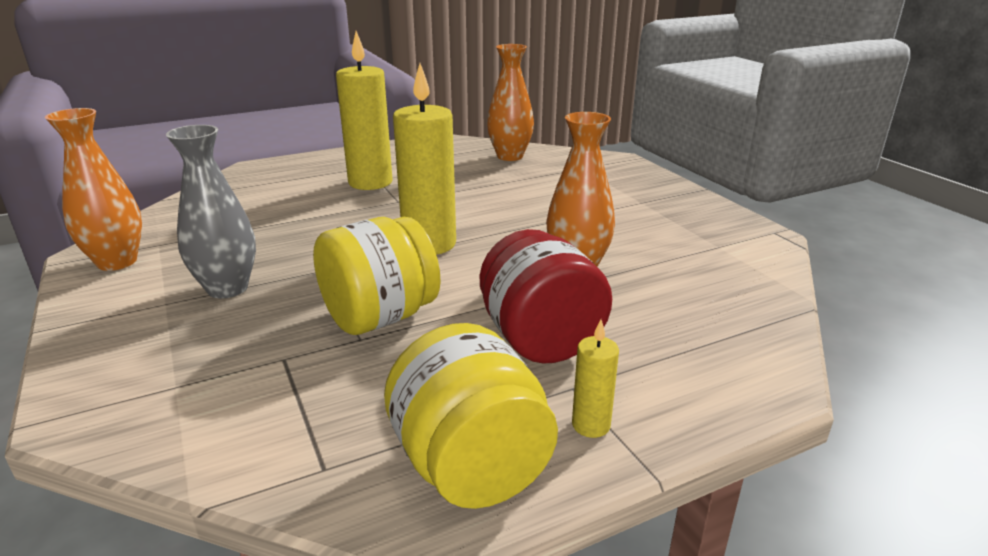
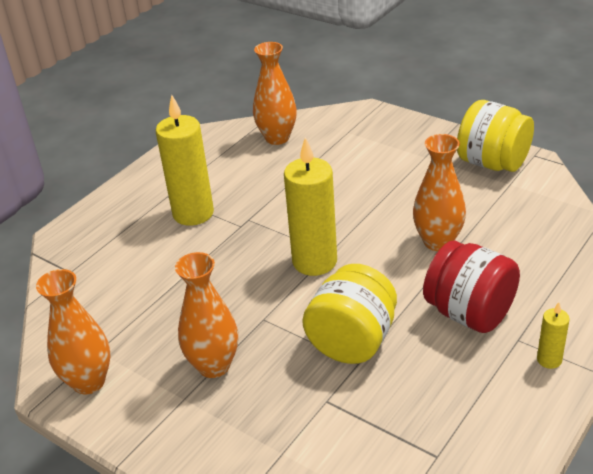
camera: 25 degrees left, 10 degrees up
(227, 288) = (214, 365): grey vase -> orange vase
(471, 466) = (512, 415): yellow jar -> yellow jar (492, 163)

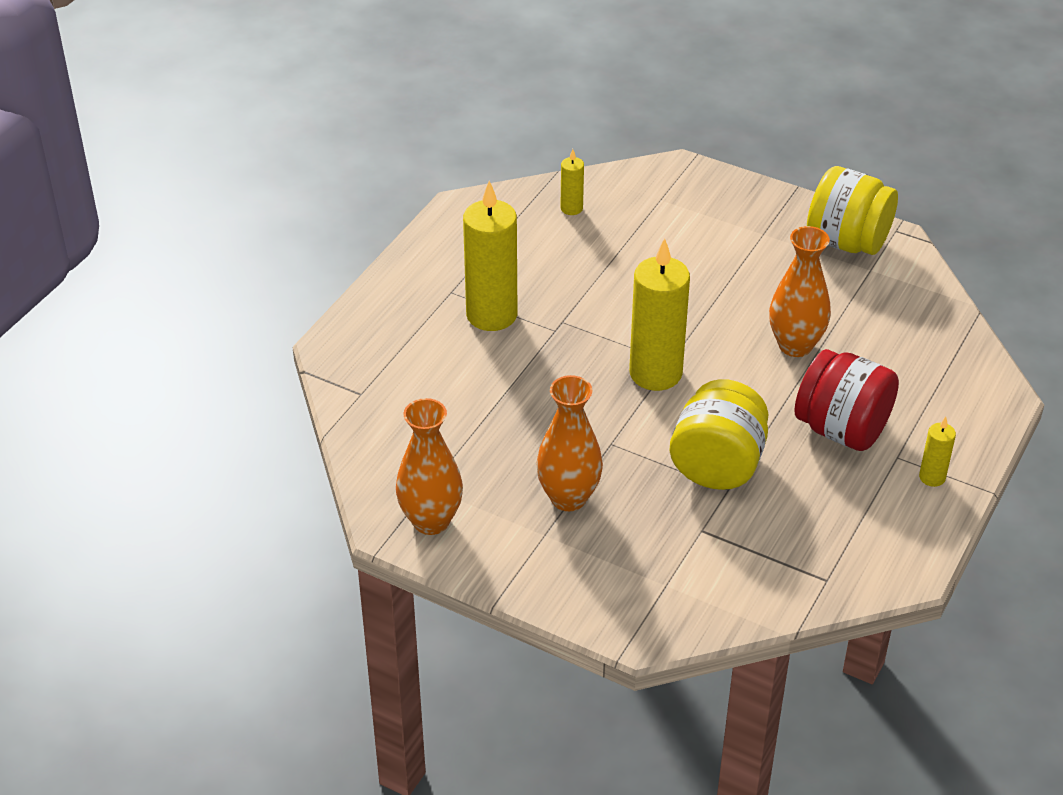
camera: 10 degrees left, 5 degrees up
(277, 138) = (571, 208): orange vase -> yellow candle

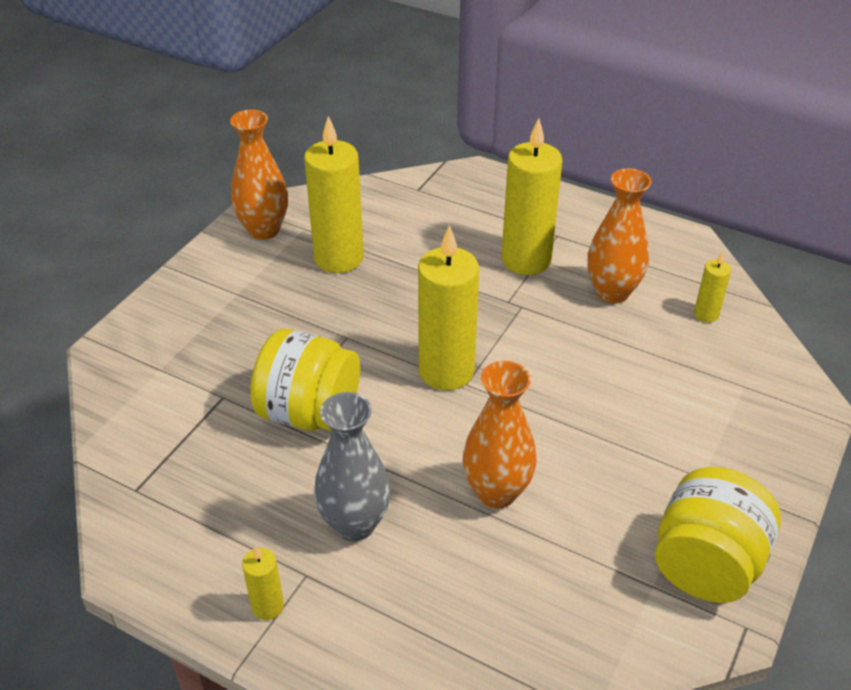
camera: 90 degrees right, 0 degrees up
(485, 454) = (338, 258): none -> yellow candle
(568, 498) = (279, 308): orange vase -> orange vase (612, 292)
(841, 429) = (355, 524): red jar -> grey vase

